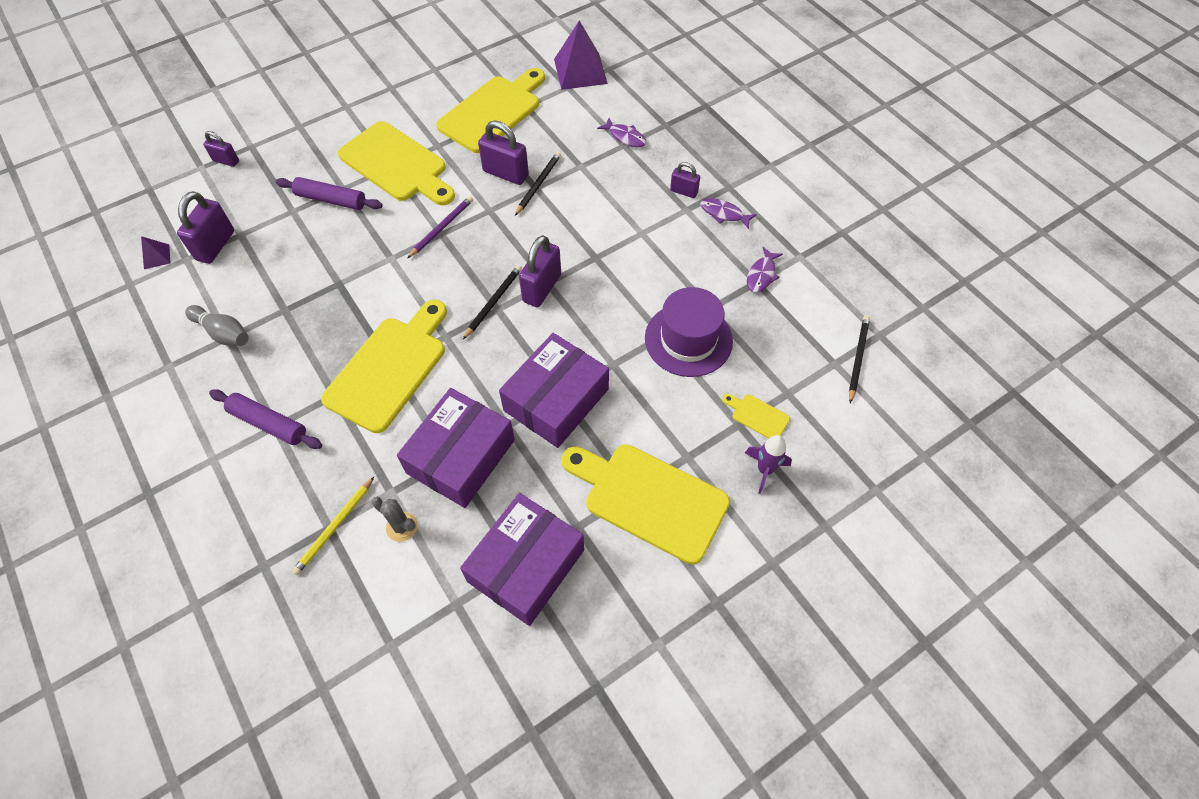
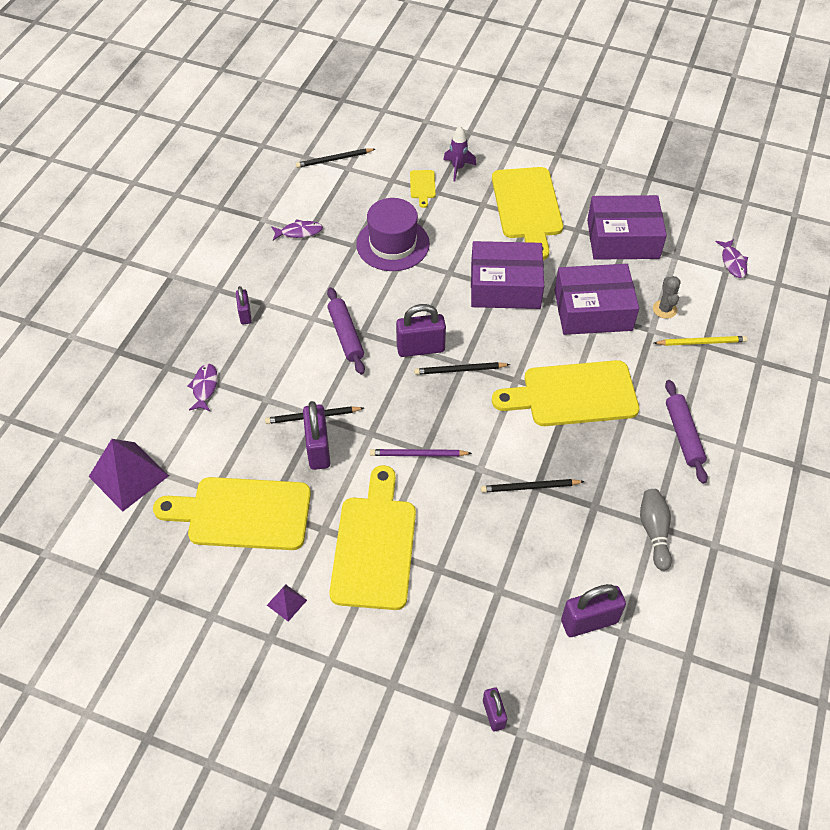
camera: 125 degrees left, 5 degrees down
(156, 256) = (644, 663): purple pyramid -> purple pyramid (286, 602)
(331, 200) = (460, 567): purple rolling pin -> purple rolling pin (346, 335)
(343, 279) = (529, 487): none -> black pencil
(724, 214) = (252, 279): purple fish -> purple fish (733, 262)

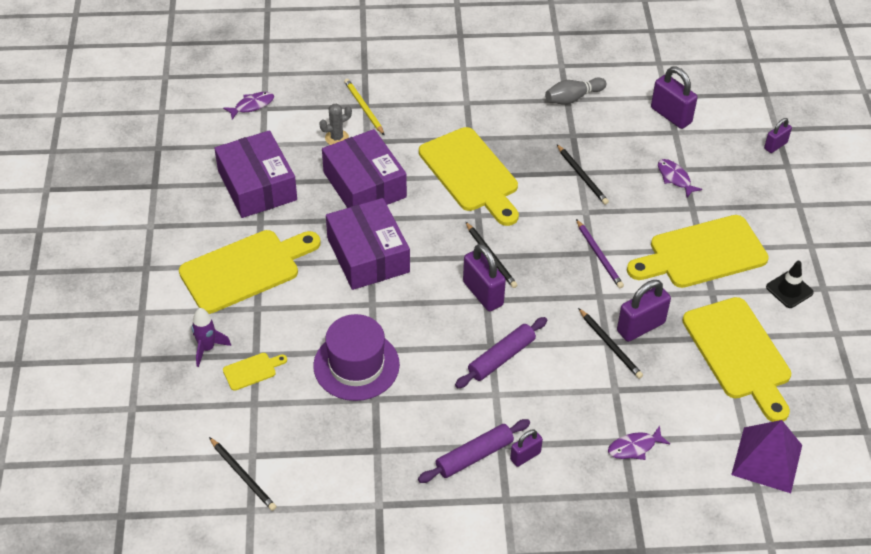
camera: 115 degrees left, 5 degrees down
(286, 602) = (789, 290): purple pyramid -> black traffic cone
(299, 232) = (381, 459): purple fish -> purple fish (675, 178)
(683, 435) = (471, 100): purple rolling pin -> purple rolling pin (474, 456)

